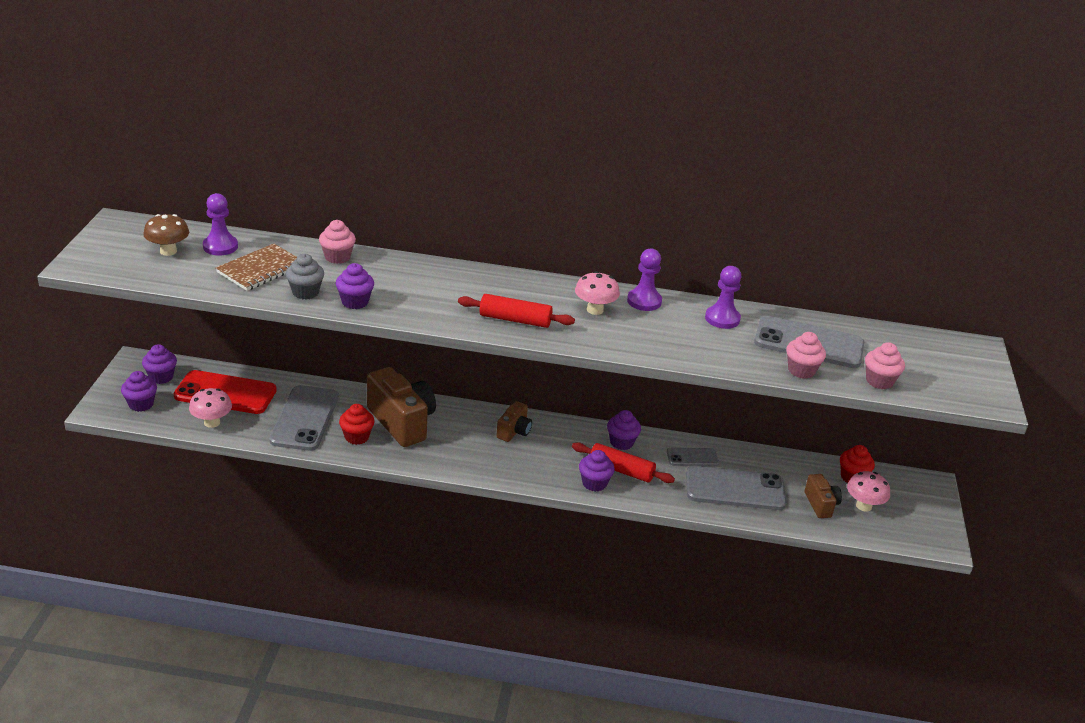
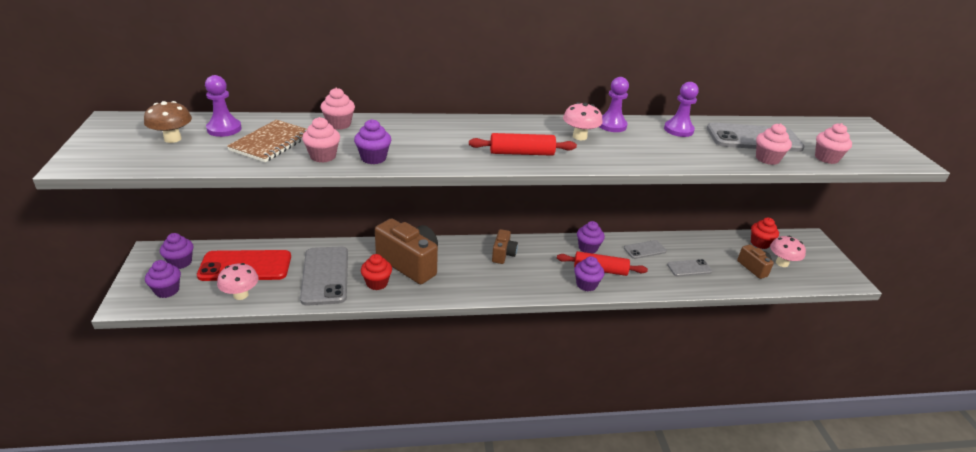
camera: 15 degrees left, 0 degrees up
(305, 292) = (323, 156): grey cupcake -> pink cupcake
(735, 489) = (689, 268): grey phone -> grey phone, size x0.53

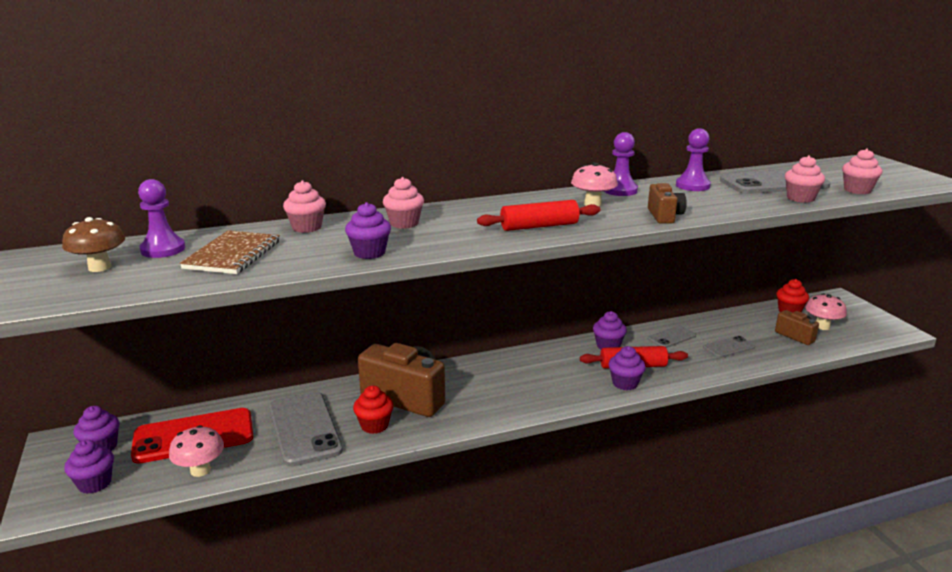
camera: 10 degrees left, 10 degrees down
(323, 156) = (306, 259): pink cupcake -> pink cupcake (404, 223)
(503, 254) = (514, 368): brown camera -> brown camera (664, 216)

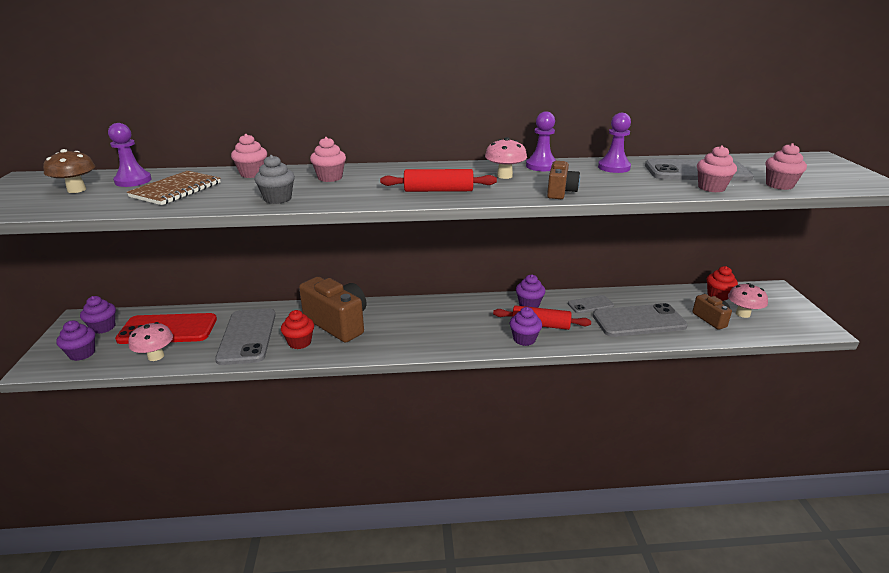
camera: 15 degrees right, 5 degrees up
(369, 253) = (278, 199): purple cupcake -> grey cupcake
(728, 347) = (638, 321): grey phone -> grey phone, size x1.90

